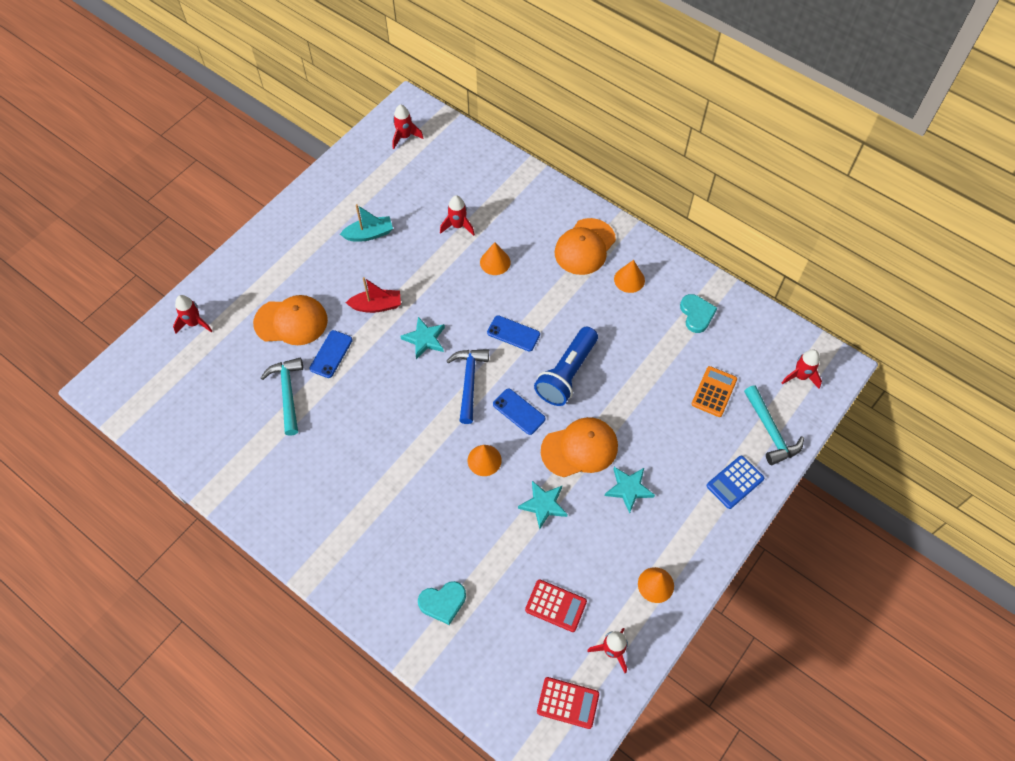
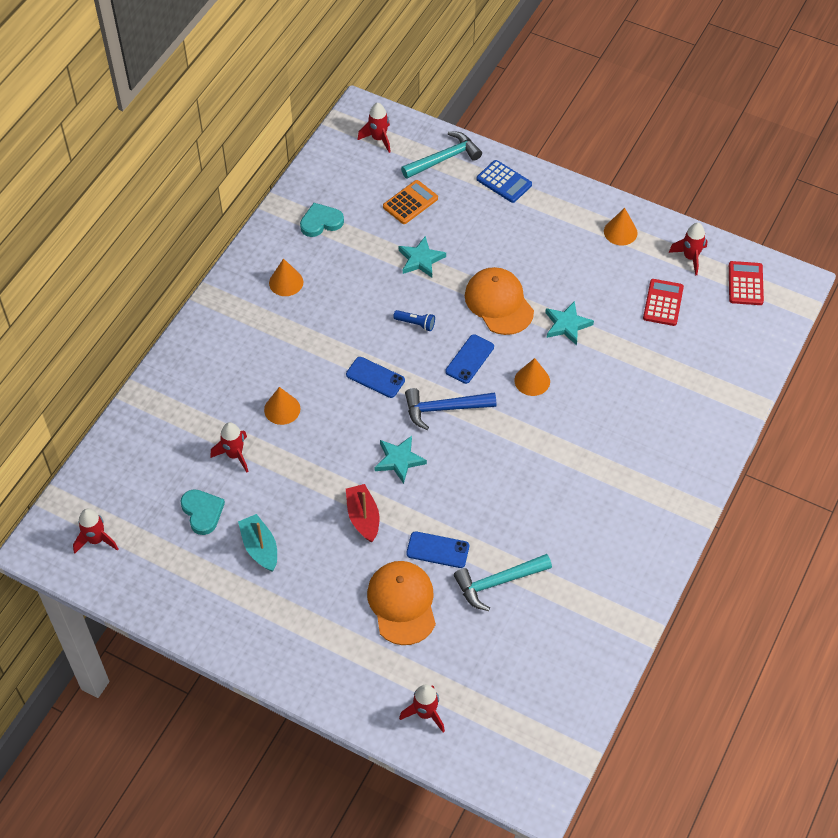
camera: 100 degrees left, 5 degrees down
(443, 602) = (688, 391): turquoise heart -> turquoise heart (202, 512)
(513, 333) = (375, 377): blue phone -> blue phone turned 75 degrees counterclockwise
(567, 374) = (415, 324): blue flashlight -> blue flashlight, size x0.44
(585, 247) = (247, 327): orange cap -> none
(629, 489) = (532, 260): turquoise star -> turquoise star (420, 259)
(714, 392) = (410, 203): orange calculator -> orange calculator turned 120 degrees clockwise

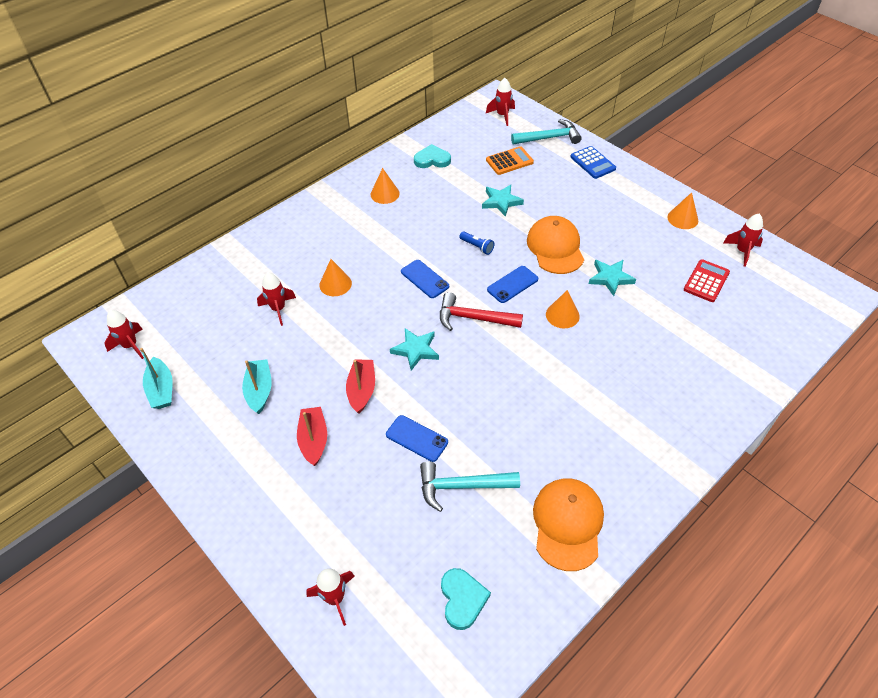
camera: 20 degrees right, 5 degrees down
(157, 576) = (161, 389): none -> turquoise boat
(202, 512) = (227, 347): turquoise heart -> turquoise heart (462, 599)
(339, 581) = (314, 440): none -> red boat
(402, 603) = (361, 478): orange cap -> orange cap (567, 524)
(444, 409) = (474, 318): blue hammer -> red hammer
(745, 284) = (791, 284): red calculator -> none

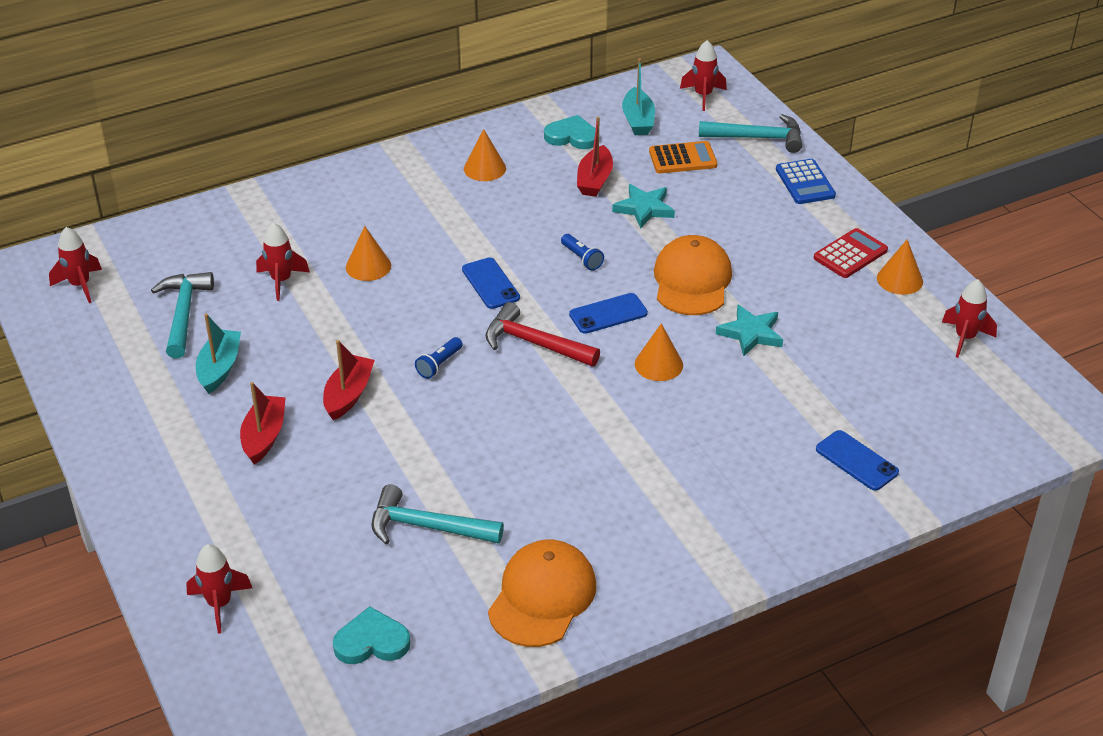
camera: 15 degrees right, 10 degrees down
(161, 389) = (100, 342): turquoise boat -> turquoise boat (638, 120)
(216, 352) = (183, 314): none -> turquoise hammer
(415, 350) = (439, 364): turquoise star -> blue flashlight
(416, 438) = (394, 463): blue phone -> blue phone (856, 461)
(460, 188) = (594, 180): none -> red boat
(462, 599) = (371, 642): turquoise heart -> turquoise heart turned 105 degrees counterclockwise
(706, 281) = (888, 364): red calculator -> red calculator (850, 254)

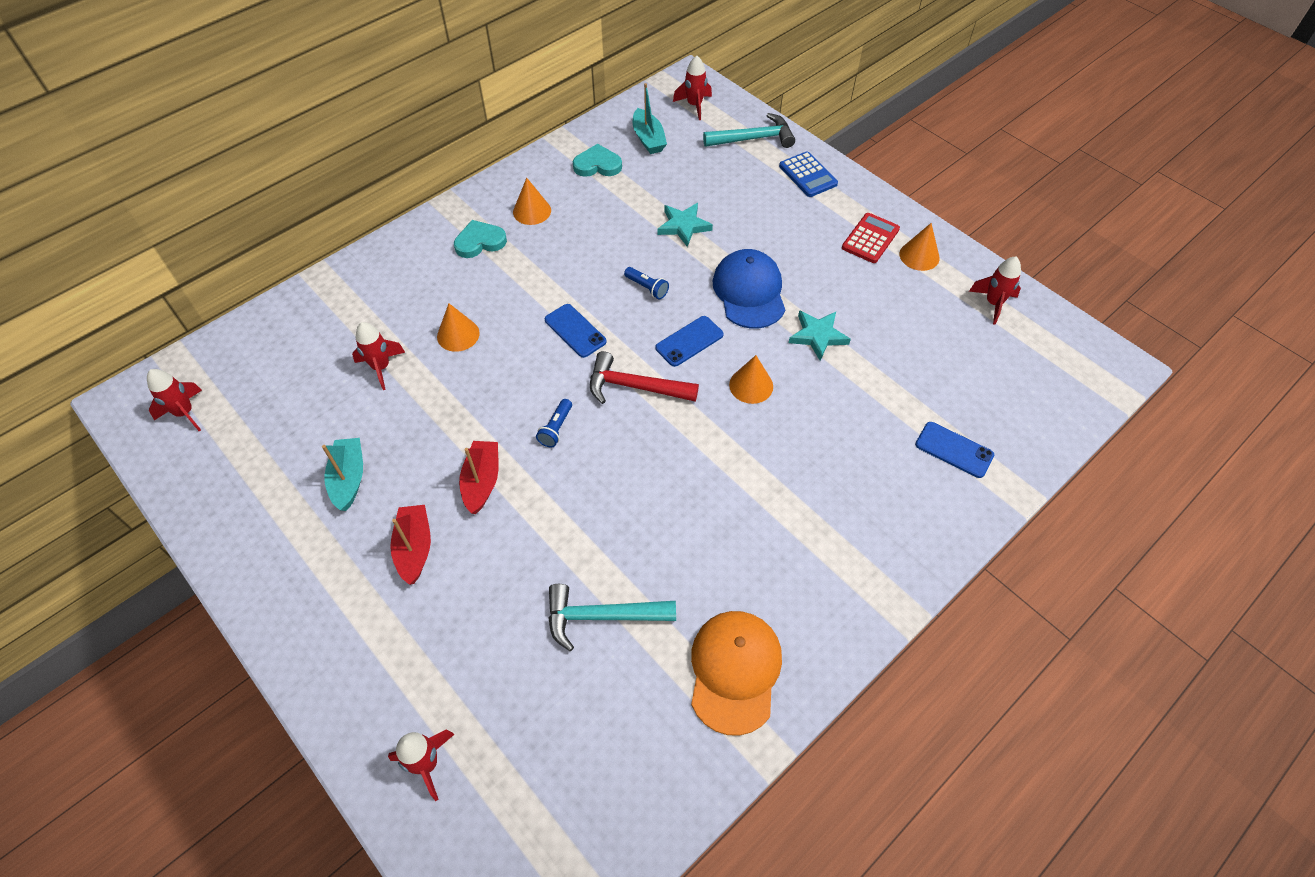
camera: 15 degrees left, 15 degrees up
(183, 314) = (296, 424): turquoise hammer -> none
(371, 642) = (591, 769): turquoise heart -> turquoise heart (480, 242)
(594, 180) = (631, 205): red boat -> none
(682, 158) = (699, 170): orange calculator -> none
(692, 281) = (749, 292): orange cap -> blue cap

